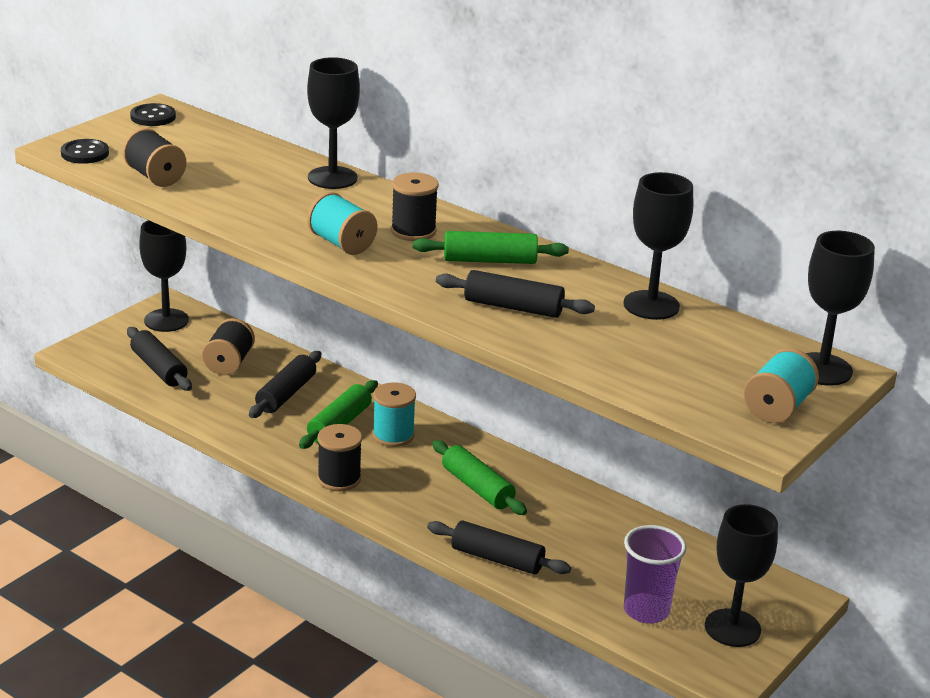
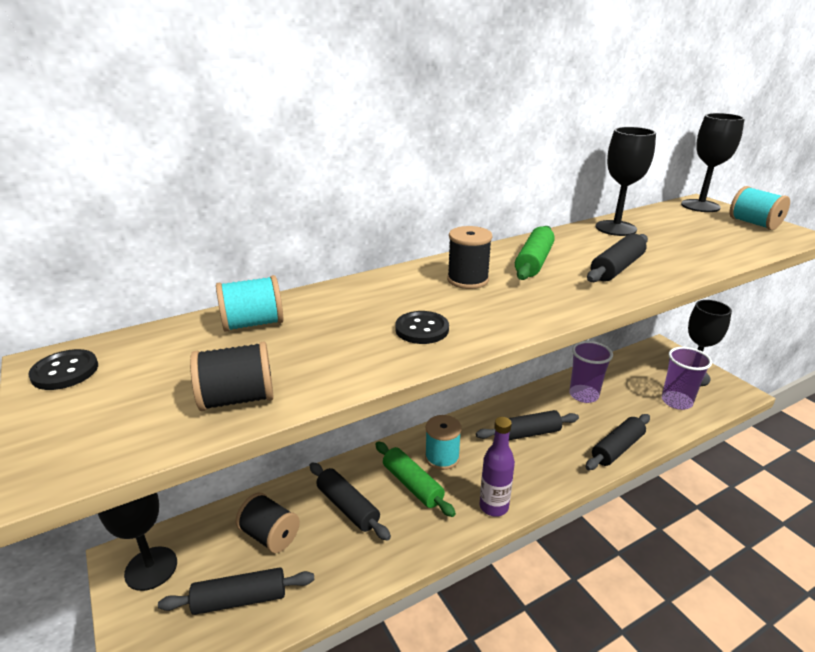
camera: 65 degrees left, 0 degrees up
(85, 153) = (104, 449): black button -> black button (422, 329)
(332, 178) = (335, 295): black goblet -> none
(339, 479) = (493, 507): black spool -> purple bottle
(341, 243) = (478, 314): turquoise spool -> turquoise spool (253, 324)
(477, 488) = (527, 433): green rolling pin -> black rolling pin
(596, 526) = (583, 395): none -> purple cup

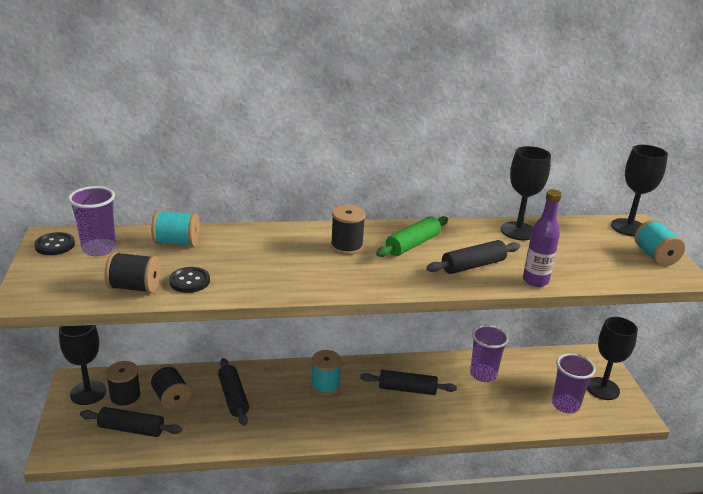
camera: 20 degrees right, 0 degrees up
(142, 359) = (99, 249): none -> purple cup
(208, 557) = (125, 398): none -> black spool
(412, 485) = (289, 397): green rolling pin -> none
(422, 329) = (279, 274): black button -> black button (189, 281)
(493, 507) = (339, 431): purple bottle -> purple bottle (535, 281)
(617, 448) = (474, 424): black rolling pin -> none

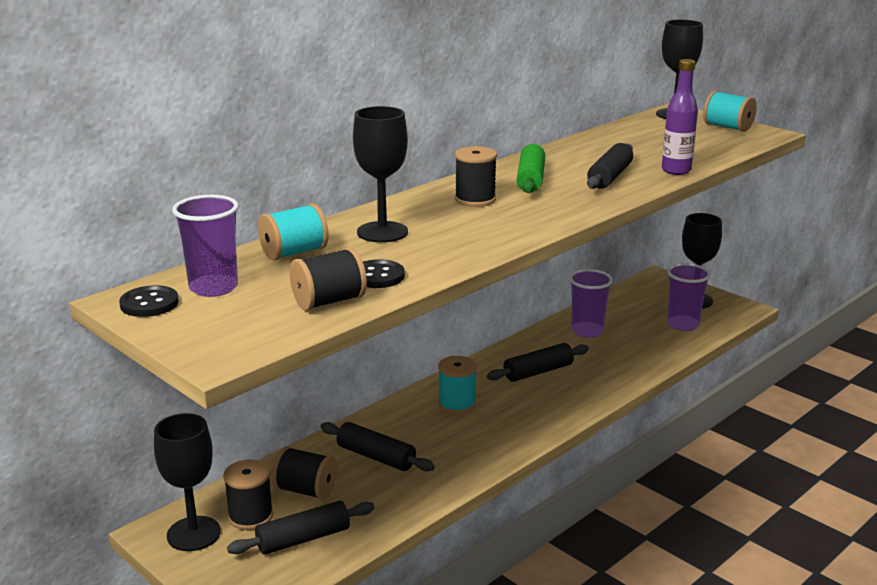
camera: 35 degrees left, 5 degrees down
(518, 231) = (598, 142): black goblet -> black goblet (382, 232)

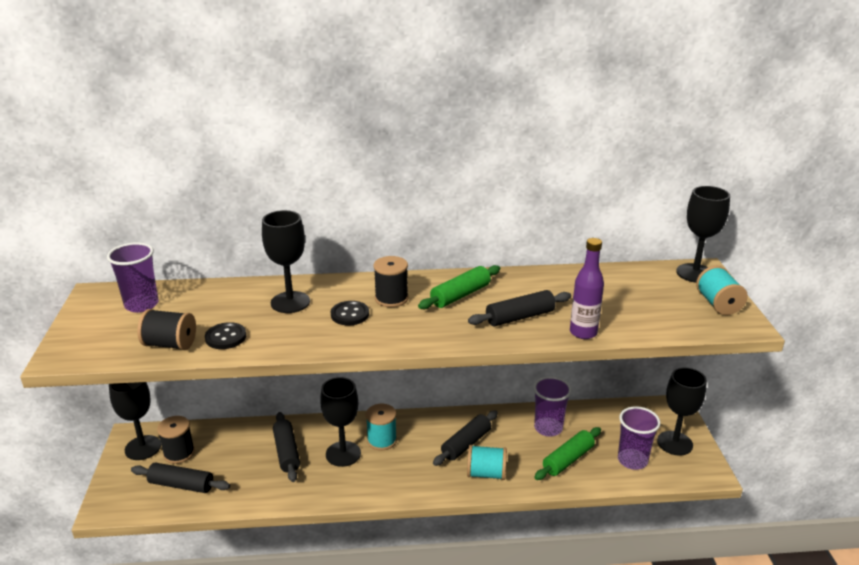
camera: 40 degrees right, 5 degrees up
(149, 303) = (99, 302): black button -> black button (350, 314)
(294, 253) = (219, 297): turquoise spool -> turquoise spool (486, 473)
(306, 490) = (224, 453): black spool -> none
(437, 431) = (343, 454): none -> black goblet
(538, 372) = (466, 444): black rolling pin -> black rolling pin turned 60 degrees counterclockwise
(636, 345) = (568, 459): none -> green rolling pin

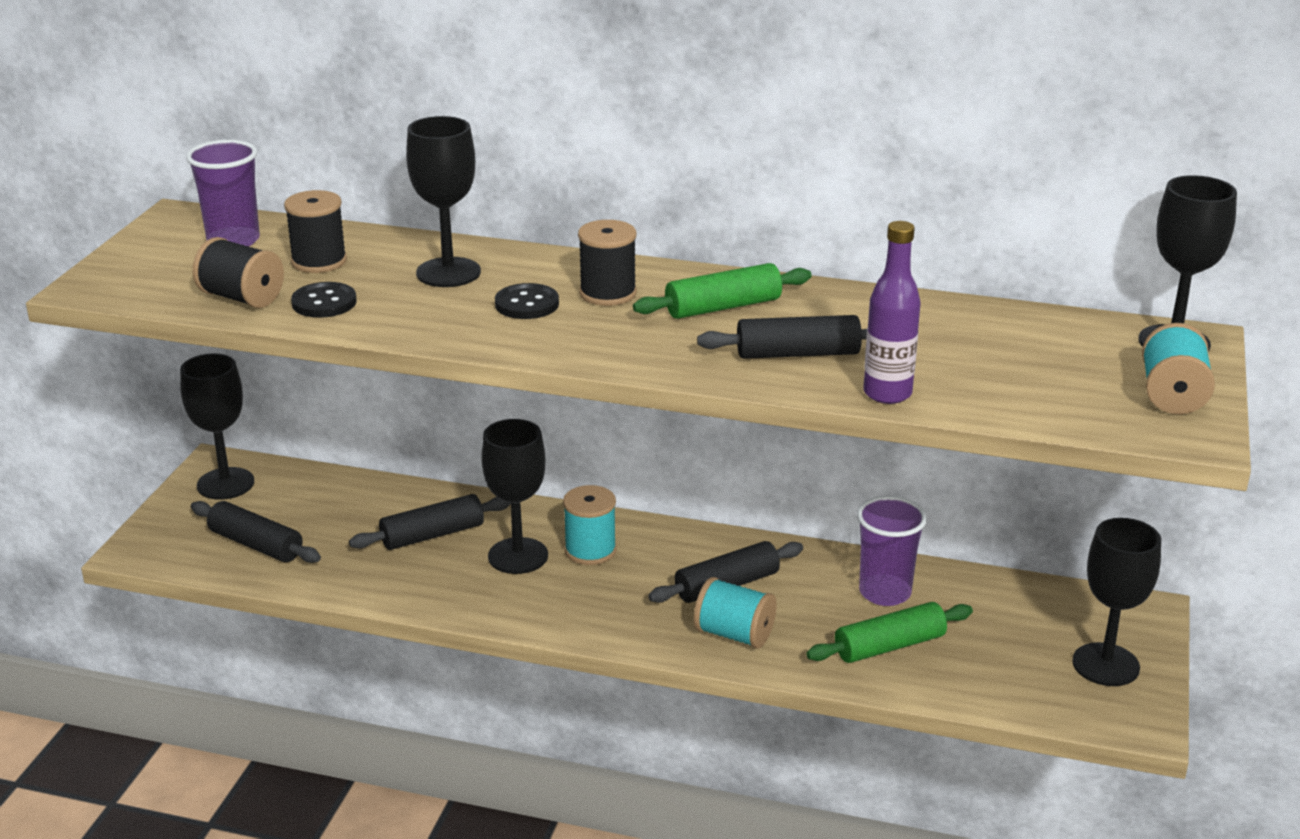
camera: 20 degrees right, 0 degrees up
(179, 453) = (273, 502): black spool -> black spool (319, 261)
(287, 452) = (432, 535): black rolling pin -> black rolling pin turned 60 degrees clockwise
(632, 460) = (1006, 673): purple cup -> none

